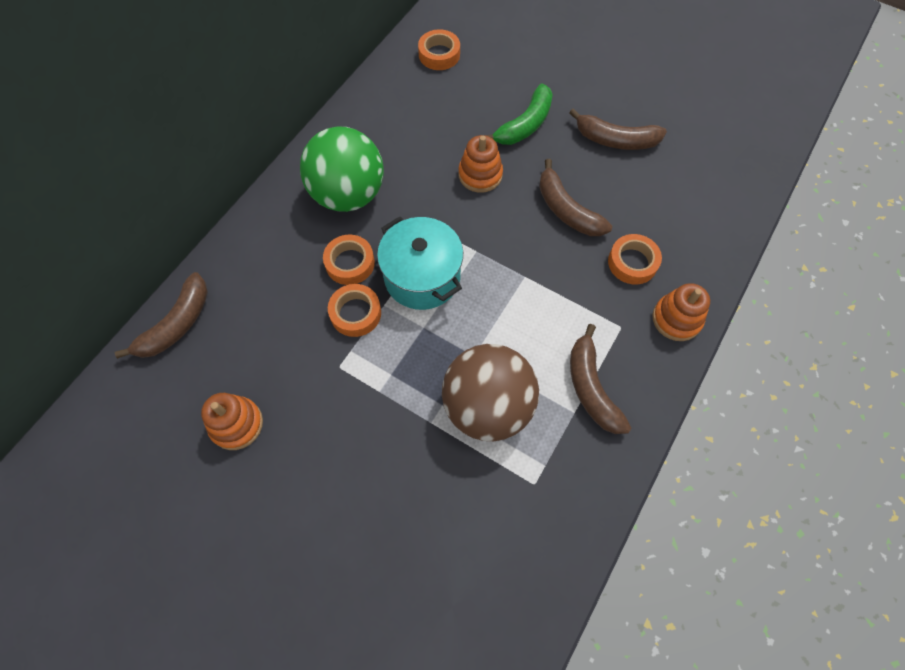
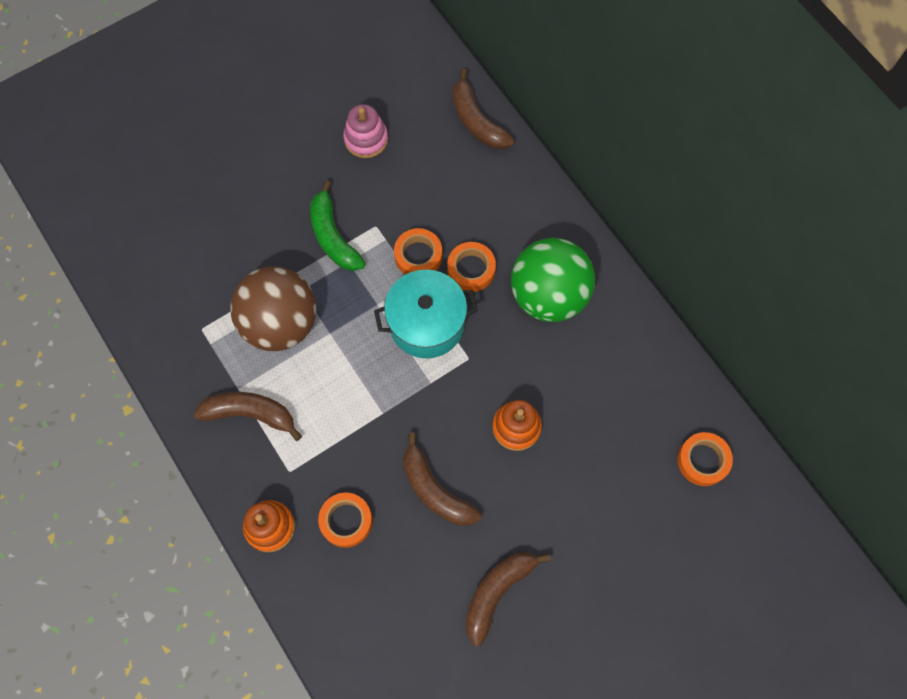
camera: 115 degrees right, 5 degrees up
(236, 424) = (366, 139): orange stacking toy -> pink stacking toy
(525, 125) = (561, 505): green banana -> green banana (333, 236)
(566, 210) = (435, 490): brown banana -> brown banana turned 120 degrees counterclockwise

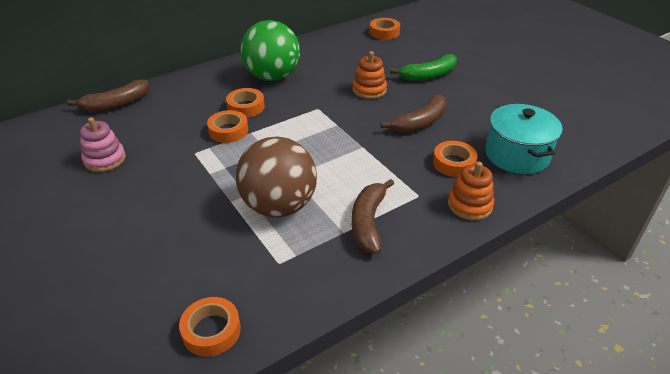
camera: 90 degrees left, 30 degrees down
(131, 281) = (211, 330): none -> orange tape
(333, 236) = (197, 176): green banana -> green banana (429, 75)
(426, 324) = (288, 126): turquoise pot -> turquoise pot (517, 155)
(497, 592) = (485, 98): brown banana -> none

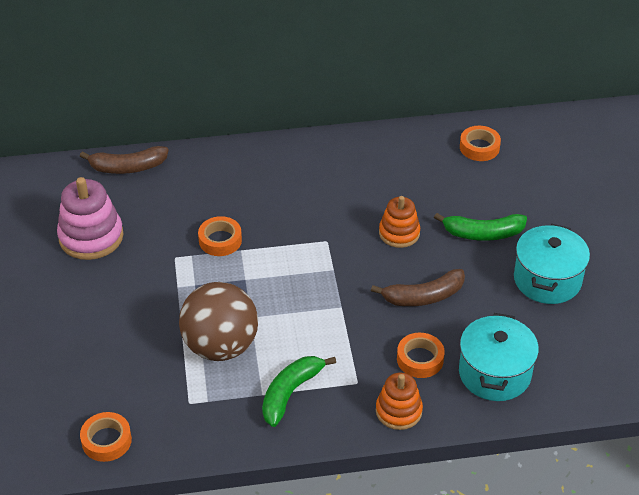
camera: 25 degrees right, 5 degrees up
(105, 159) = (91, 237): pink stacking toy -> pink stacking toy, size x1.56
(246, 107) = (253, 214): orange tape -> none
(272, 77) = (304, 179): green ball -> none
(368, 222) = (290, 393): brown banana -> green banana
(496, 89) = (547, 280): none -> turquoise pot

